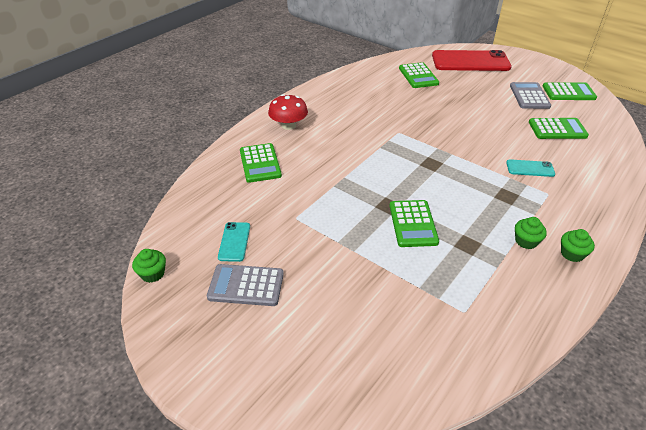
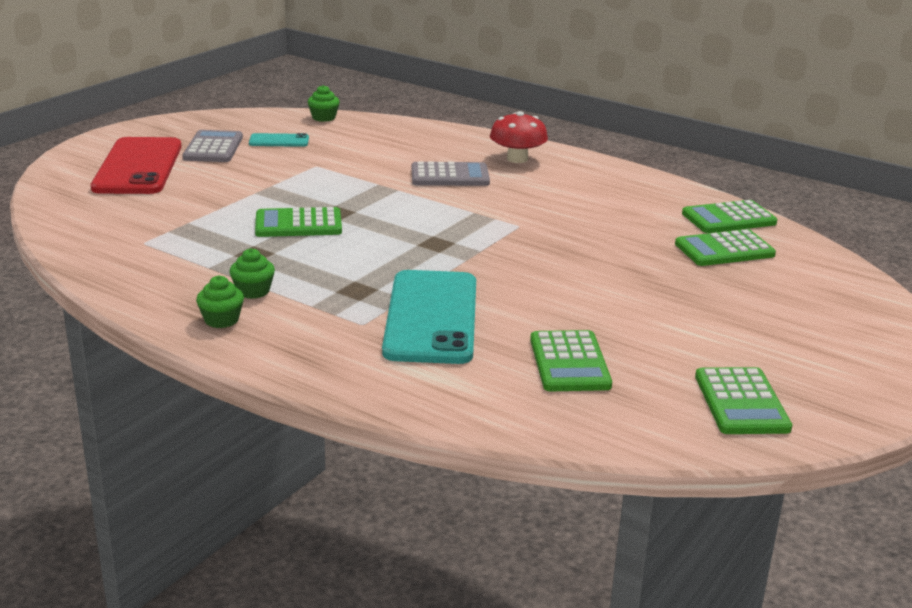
camera: 85 degrees right, 15 degrees down
(153, 274) = (239, 114): green cupcake -> green cupcake (324, 118)
(260, 163) = (423, 147): green calculator -> green calculator (729, 218)
(470, 62) = (826, 304): red phone -> red phone (138, 167)
(529, 96) = (697, 351): grey calculator -> grey calculator (450, 176)
(530, 168) = (431, 317): turquoise phone -> turquoise phone, size x2.20

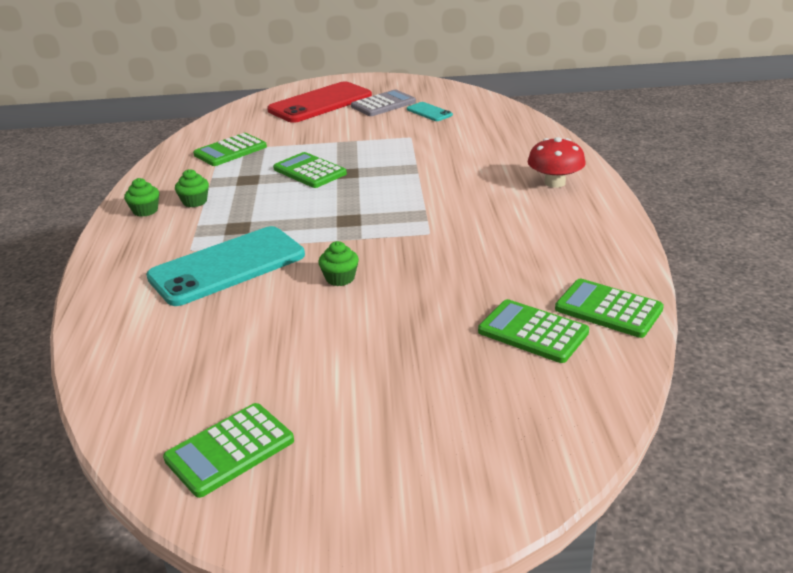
camera: 55 degrees right, 5 degrees up
(324, 118) = (494, 105): green cupcake -> green cupcake (340, 278)
(450, 176) = (474, 176): grey calculator -> none
(569, 362) = (216, 344): green calculator -> green calculator (230, 151)

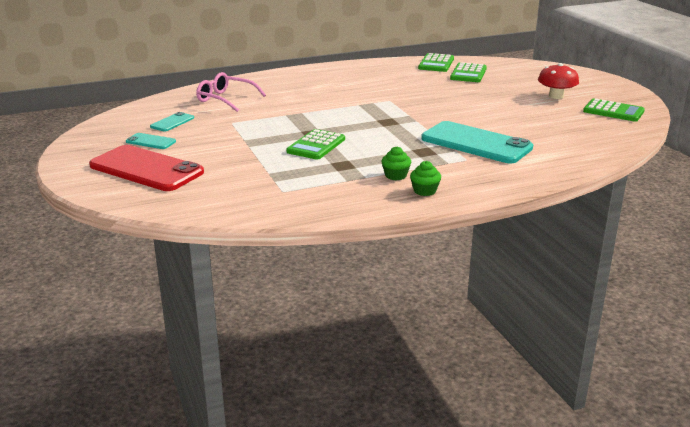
camera: 110 degrees left, 5 degrees down
(230, 151) = (285, 185): green calculator -> none
(340, 278) = (460, 113): green cupcake -> none
(383, 104) = (151, 141): grey calculator -> turquoise phone
(489, 136) = (225, 99): none -> pink glasses
(554, 182) = (301, 79): red mushroom -> red mushroom (556, 96)

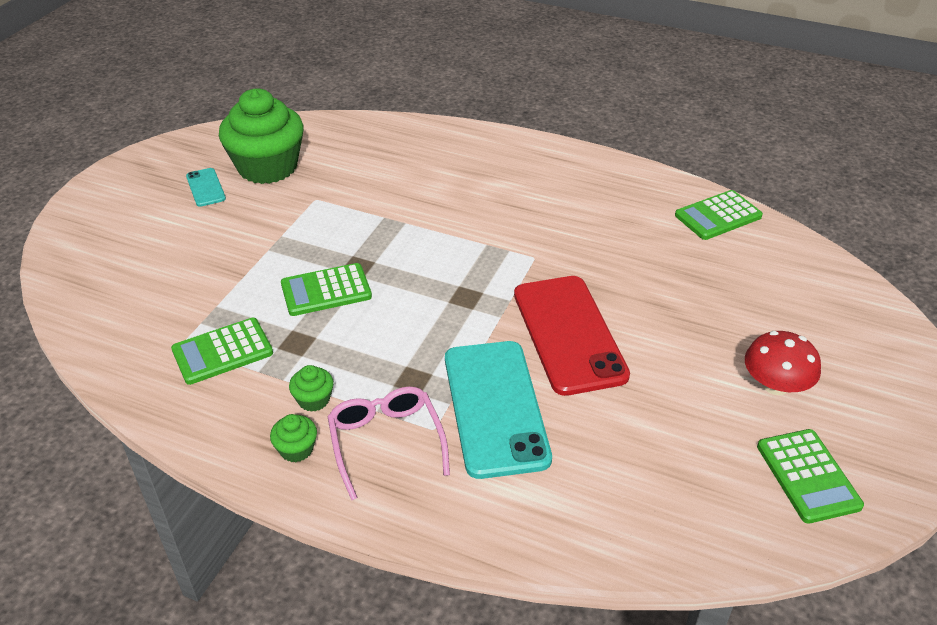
camera: 45 degrees right, 15 degrees up
(146, 169) = (139, 229): red phone -> red phone (568, 334)
(172, 122) = (267, 167): turquoise phone -> green cupcake
(225, 99) = (371, 155): pink glasses -> pink glasses (386, 442)
(468, 73) = (728, 261): green calculator -> green calculator (222, 352)

